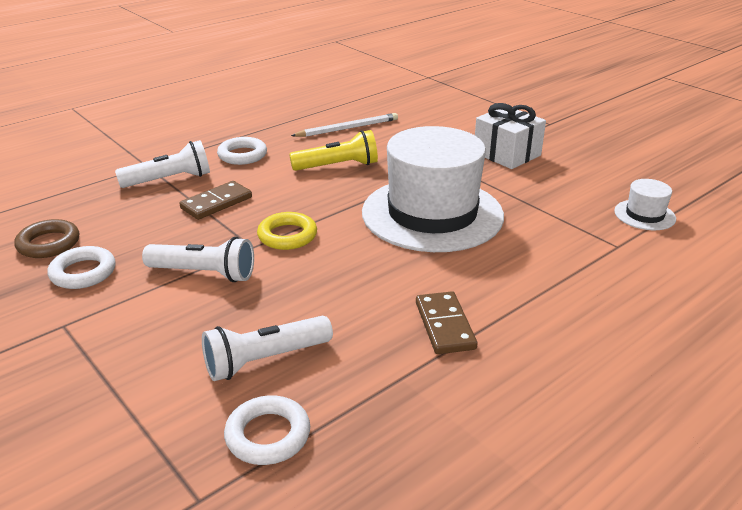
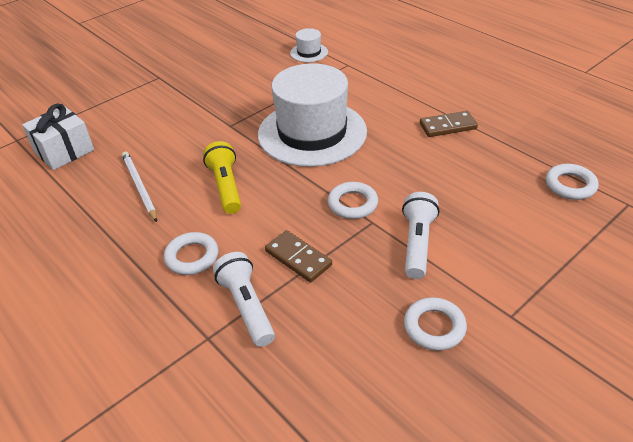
camera: 90 degrees left, 10 degrees up
(49, 243) = (390, 375): brown ring -> none
(265, 360) = (508, 195): white flashlight -> none
(287, 236) = (352, 204): yellow ring -> white ring
(506, 154) = (213, 98): white gift -> white gift (64, 151)

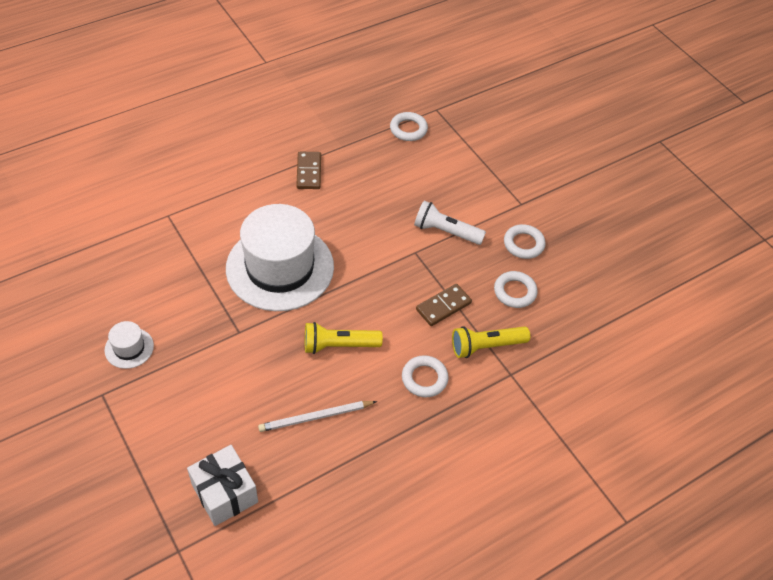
camera: 85 degrees left, 10 degrees up
(247, 307) = (486, 346): white flashlight -> yellow flashlight
(309, 52) = (124, 242): white hat -> white hat (129, 348)
(352, 204) = (390, 259): white ring -> white ring (514, 292)

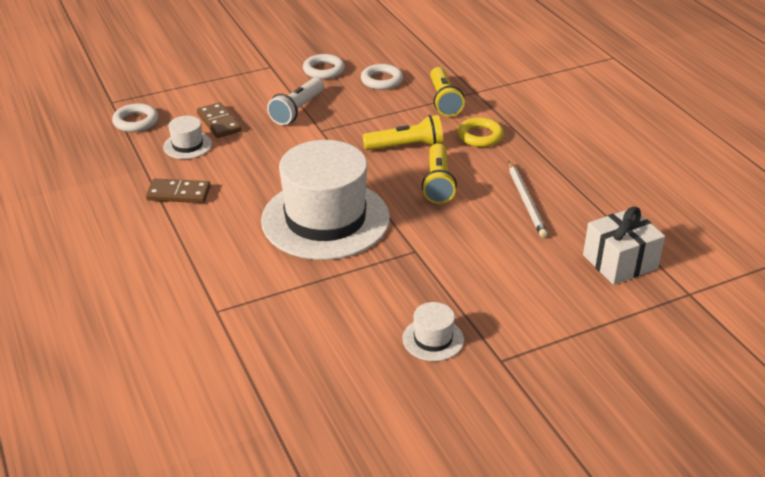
camera: 80 degrees left, 15 degrees down
(377, 166) = (187, 145): none -> white hat
(397, 318) = (406, 146): none -> yellow flashlight
(424, 378) = (480, 136): white ring -> yellow ring
(443, 306) = (394, 119): brown domino -> brown domino (219, 122)

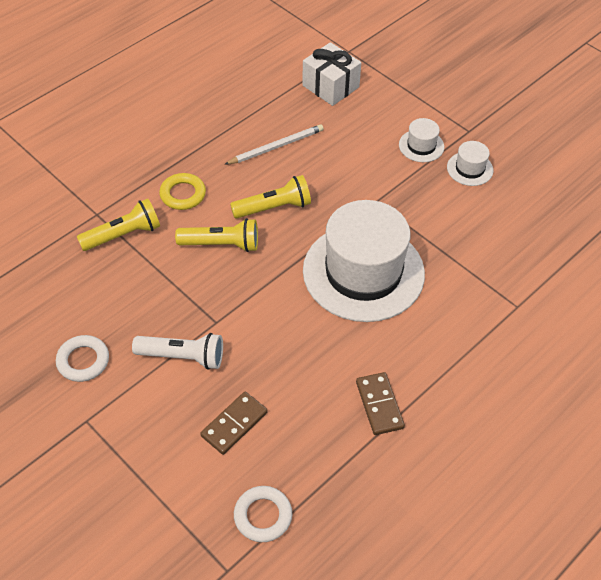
camera: 110 degrees left, 15 degrees up
(187, 145) = (291, 436): white hat -> white hat (421, 146)
(381, 80) = (93, 298): white ring -> none
(406, 146) = (221, 244): yellow flashlight -> yellow flashlight turned 120 degrees clockwise

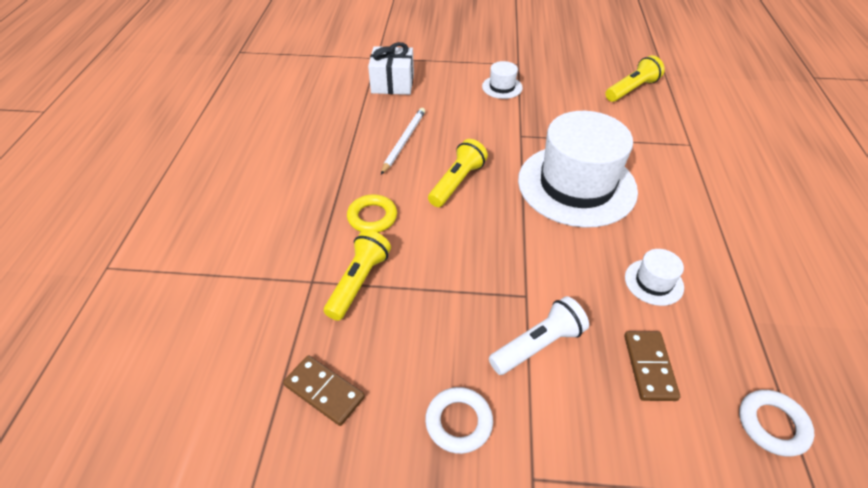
camera: 40 degrees left, 5 degrees down
(221, 244) = (452, 234): yellow flashlight -> yellow flashlight (631, 89)
(379, 405) = (714, 266): brown domino -> brown domino (324, 391)
(470, 169) = (549, 84): white hat -> white hat (653, 282)

